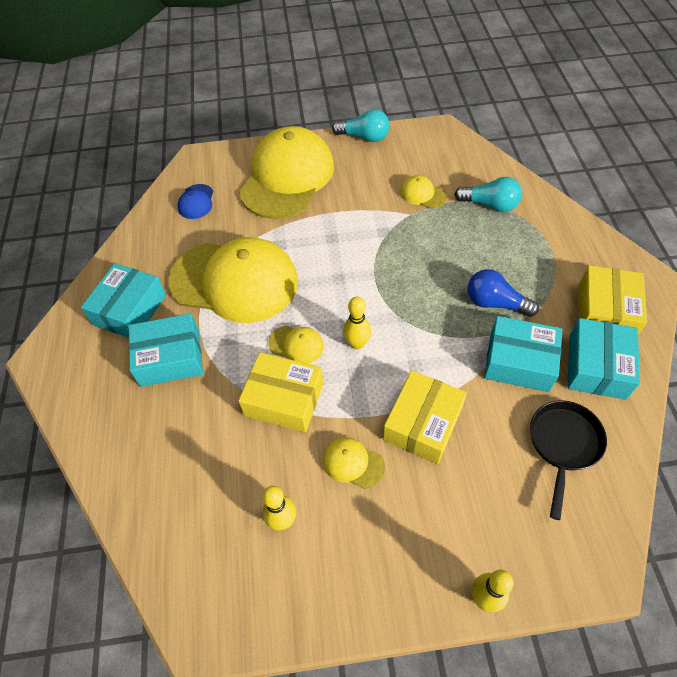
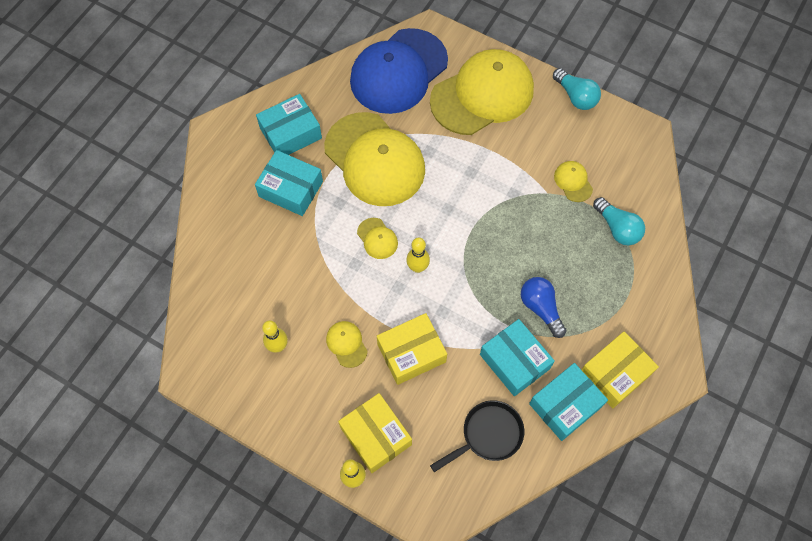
camera: 35 degrees right, 10 degrees up
(196, 202) = (398, 71): blue cap -> blue cap, size x2.49
(284, 399) = (339, 271): yellow box -> yellow box (376, 436)

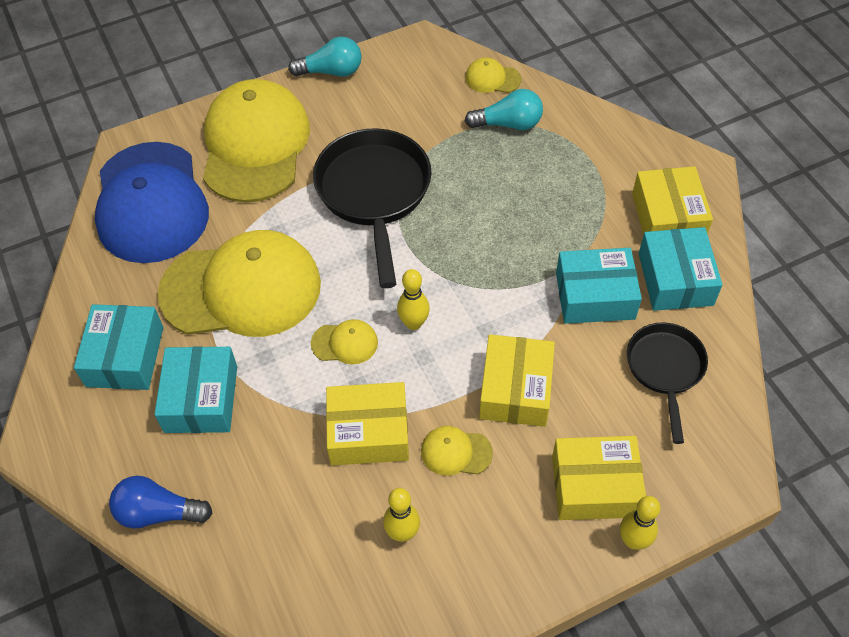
camera: 55 degrees left, 10 degrees down
(291, 189) = (201, 399): turquoise box -> turquoise box turned 60 degrees counterclockwise
(328, 289) = (368, 432): none -> yellow box
(497, 184) = (374, 193): none -> black pan
(541, 308) = (550, 238): blue light bulb -> blue light bulb (158, 513)
(573, 182) = (426, 129): yellow cap -> yellow cap (492, 78)

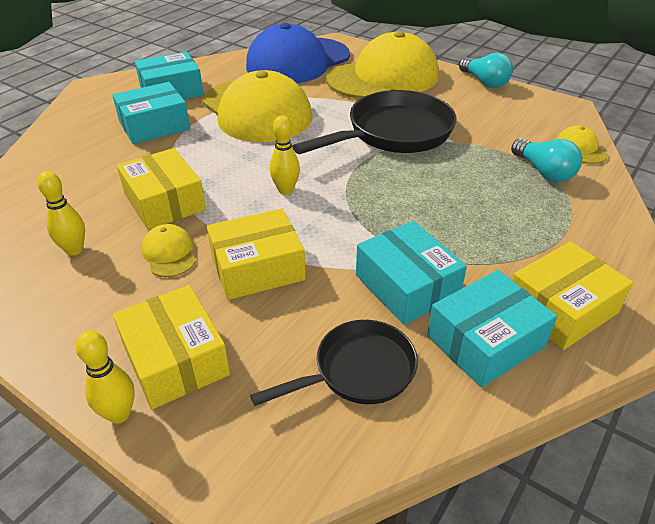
camera: 60 degrees right, 15 degrees down
(158, 513) = (55, 140): blue light bulb -> none
(345, 343) = (242, 165): yellow cap -> none

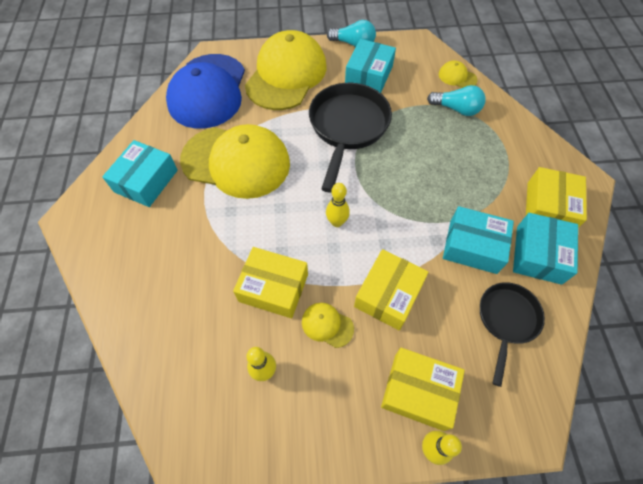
camera: 40 degrees left, 20 degrees up
(154, 125) = (178, 225): turquoise box -> turquoise box (369, 75)

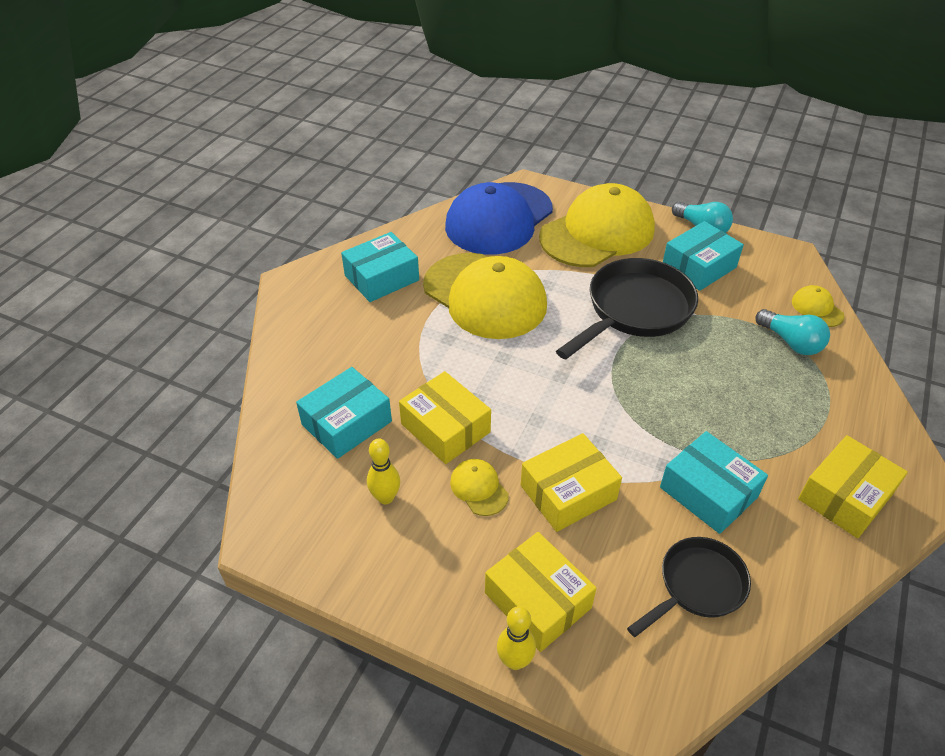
camera: 30 degrees right, 15 degrees down
(337, 222) = (557, 397): yellow bowling pin -> none
(538, 254) = (792, 539): turquoise box -> turquoise box (347, 423)

